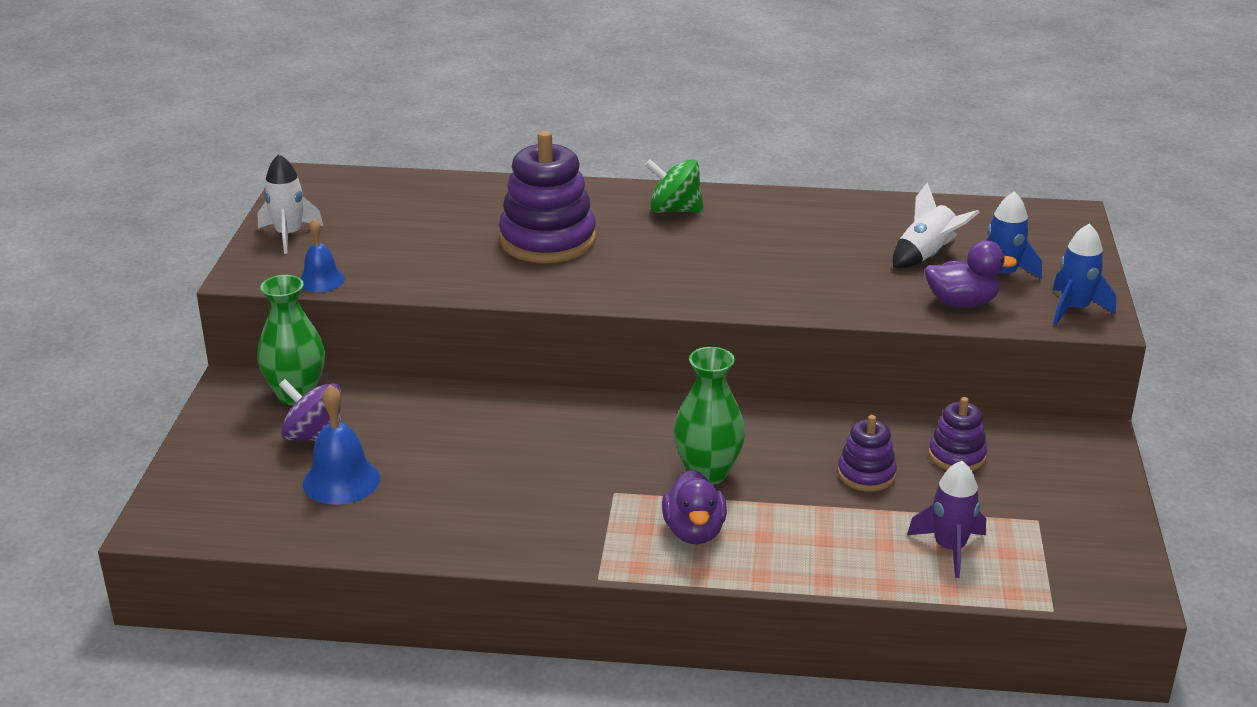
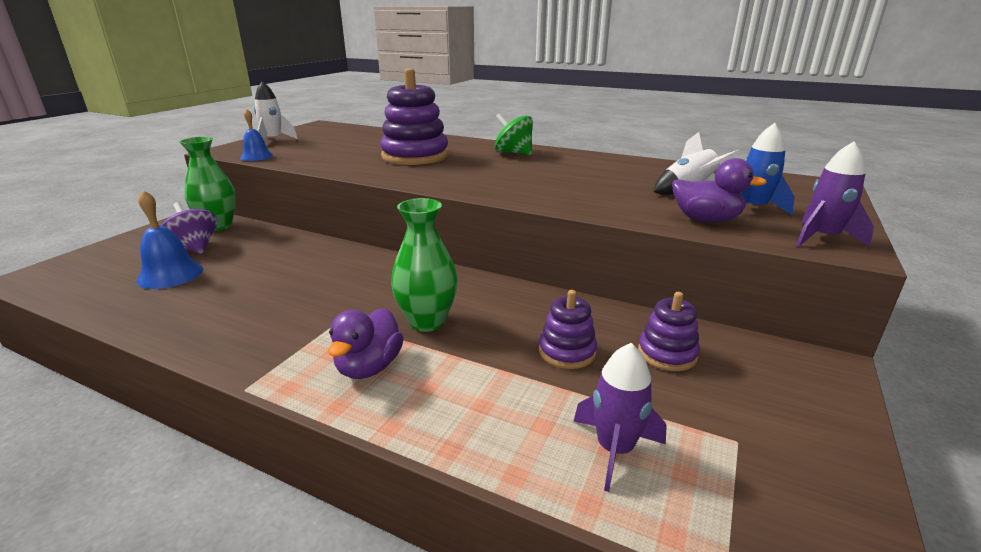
camera: 20 degrees right, 5 degrees down
(1074, 309) = (822, 238): blue rocket -> purple rocket

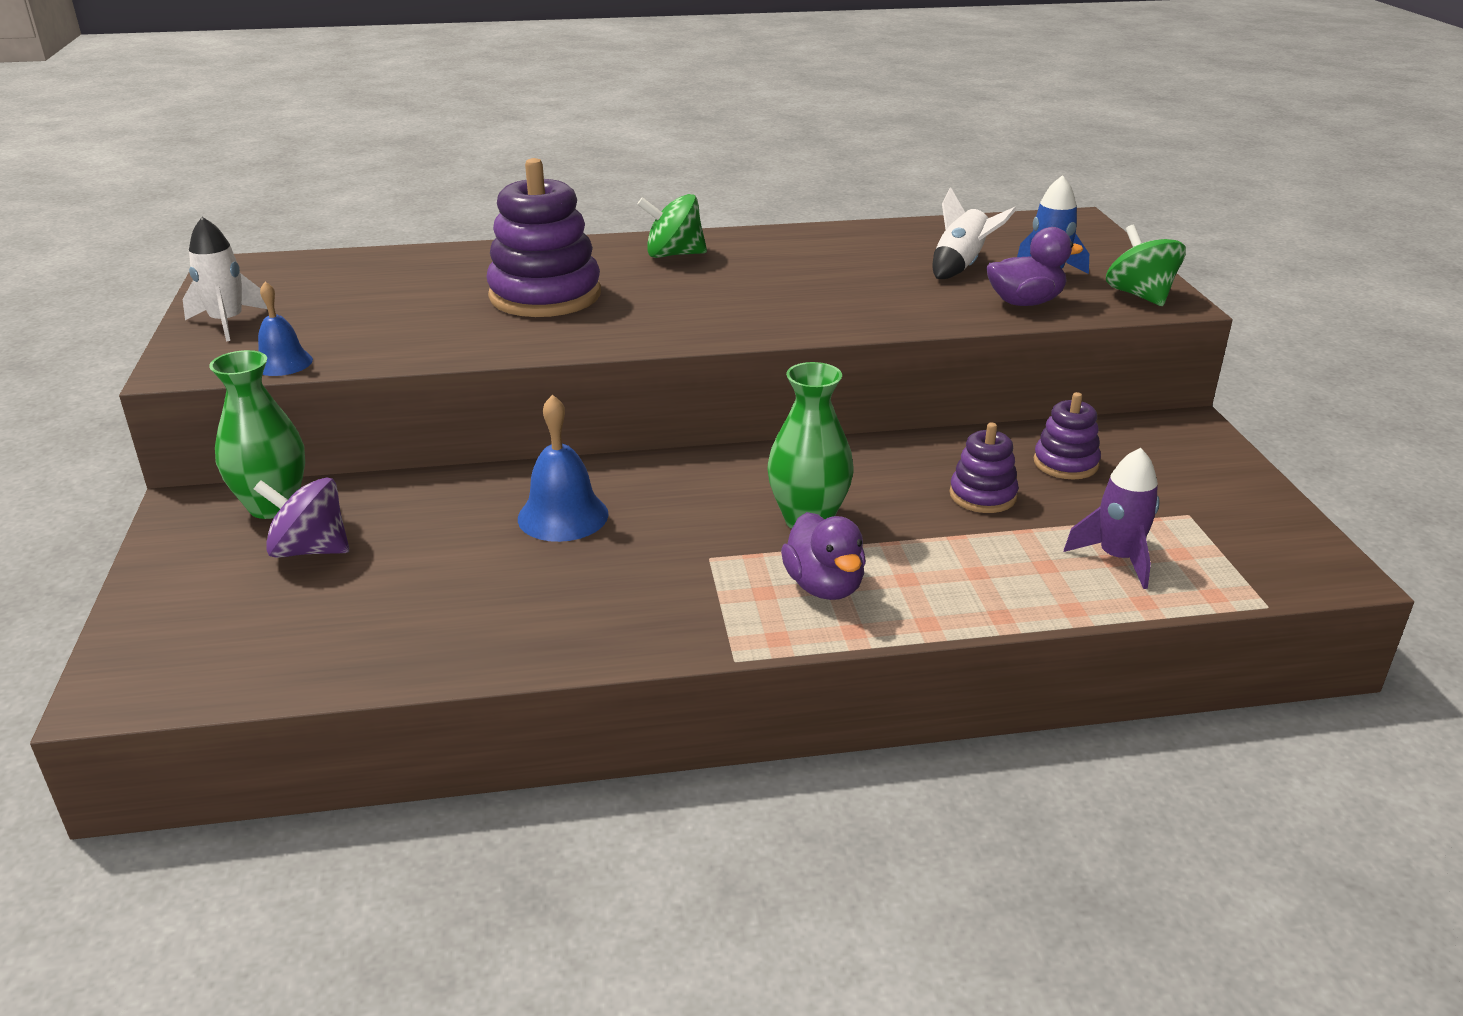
camera: 35 degrees left, 5 degrees up
(170, 274) = (360, 596): blue bell -> blue bell (563, 516)
(822, 238) = (1140, 295): purple rocket -> green spinning top

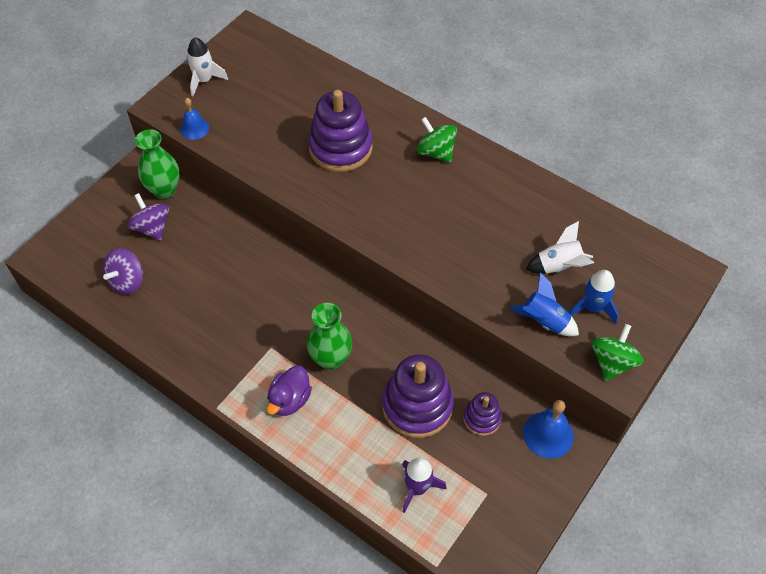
camera: 45 degrees right, 25 degrees up
(352, 624) = (127, 281): none -> purple spinning top
(563, 516) = (249, 279): blue bell -> blue bell (548, 434)
(983, 495) = (417, 406): purple stacking toy -> purple stacking toy, size x1.89
(1025, 302) = (544, 321): purple duck -> blue rocket

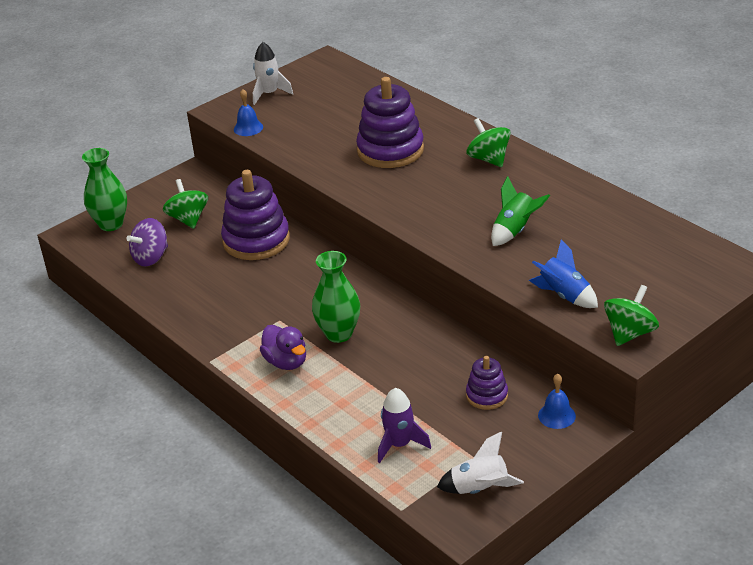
camera: 15 degrees right, 20 degrees down
(152, 227) = (188, 219): purple spinning top -> green spinning top
(164, 190) = (209, 192): green vase -> green vase (111, 224)
(290, 400) = (286, 362): purple duck -> purple duck turned 75 degrees counterclockwise
(417, 406) = (419, 379): purple stacking toy -> purple stacking toy (256, 240)
(481, 243) = (515, 231): none -> green rocket
(548, 434) = (556, 415): blue bell -> blue bell, size x0.66
(559, 266) = (594, 254): white rocket -> white rocket (480, 489)
(592, 308) = (621, 289): blue rocket -> none

